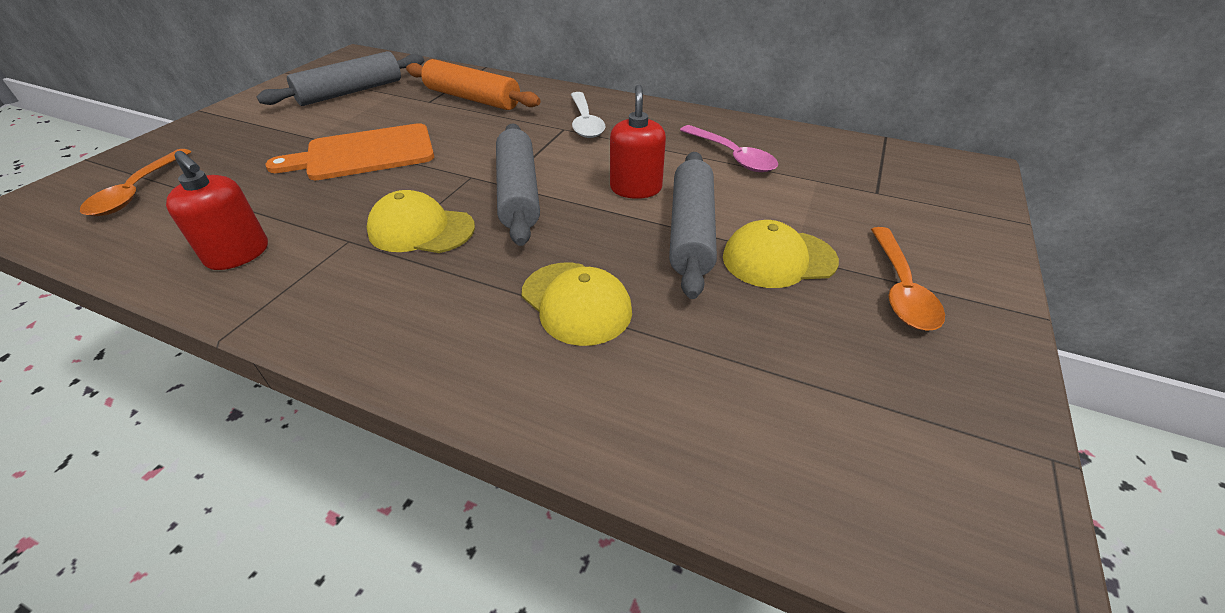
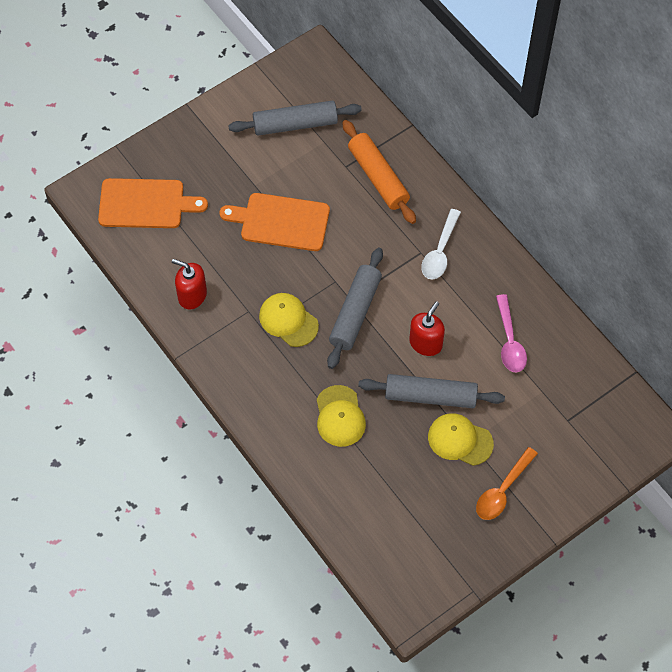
camera: 30 degrees right, 20 degrees up
(137, 191) = (145, 204): orange spoon -> orange cutting board
(238, 254) = (192, 295): red soap dispenser -> red soap dispenser turned 135 degrees clockwise
(691, 231) = (430, 396): grey rolling pin -> grey rolling pin turned 60 degrees clockwise

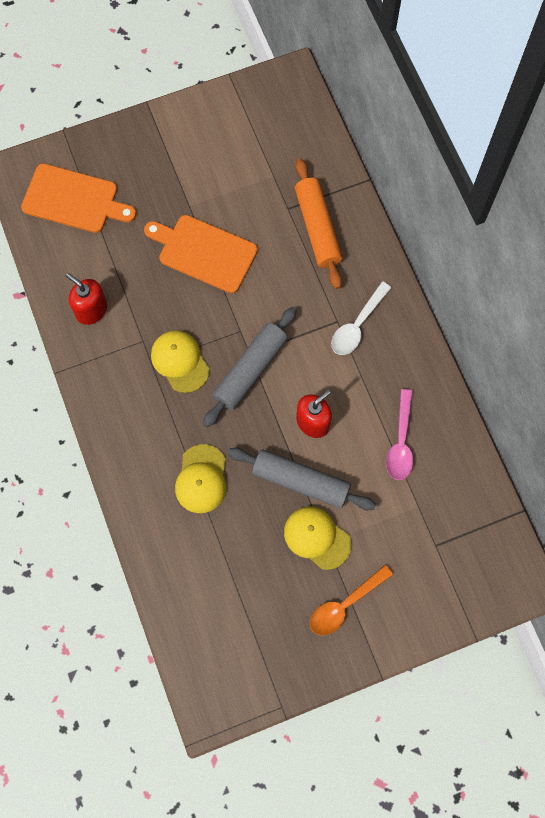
camera: 15 degrees right, 10 degrees up
(295, 124) = (250, 150): grey rolling pin -> none

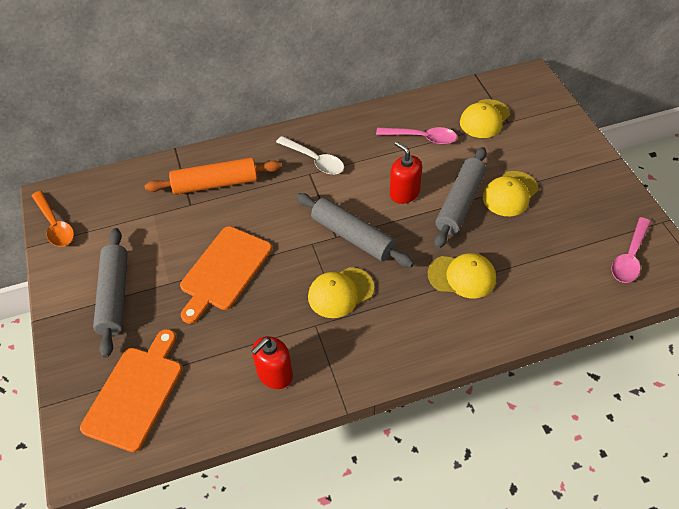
camera: 85 degrees left, 20 degrees down
(174, 162) = (115, 296): none -> grey rolling pin
(230, 659) = (629, 257): none -> pink spoon
(345, 605) = (566, 178): orange spoon -> orange spoon (55, 225)
(439, 517) = (484, 119): none -> yellow cap

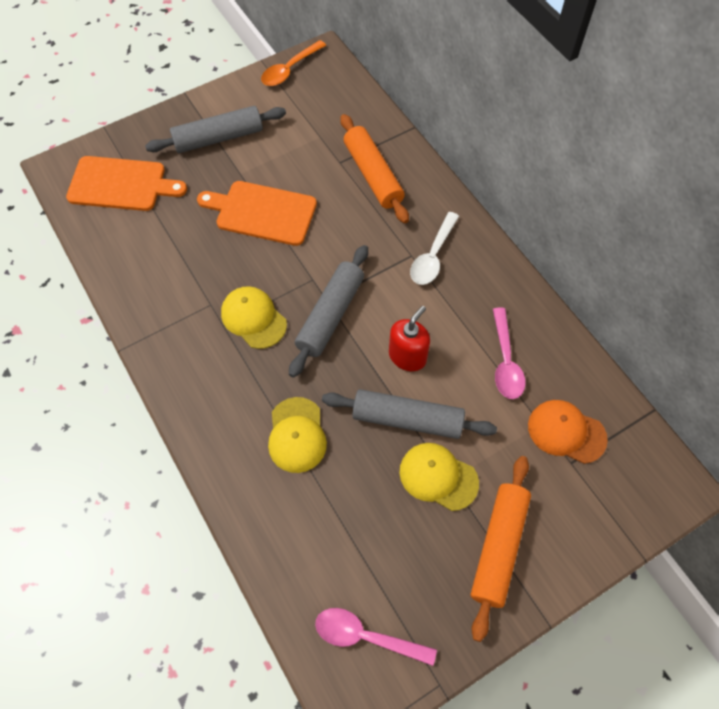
camera: 75 degrees right, 10 degrees up
(275, 374) = (151, 283): red soap dispenser -> none
(484, 119) = (566, 432): yellow cap -> orange cap
(566, 171) = (498, 547): none -> orange rolling pin

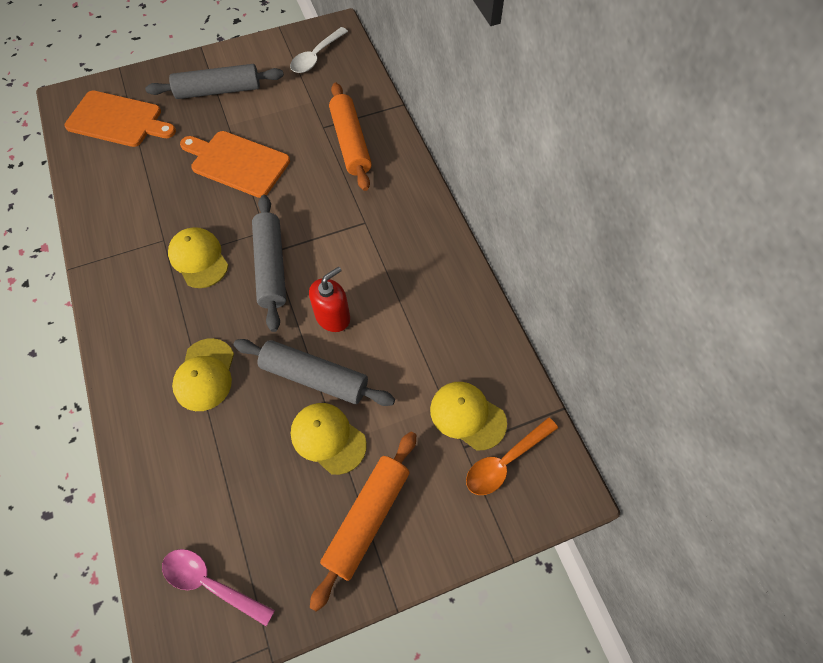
camera: 10 degrees right, 0 degrees up
(289, 70) = (302, 38): orange spoon -> orange spoon (505, 462)
(330, 315) = (271, 267): grey rolling pin -> grey rolling pin turned 45 degrees counterclockwise
(433, 256) = (385, 226): white spoon -> white spoon (316, 57)
(505, 361) = (426, 337): pink spoon -> none
(566, 432) = (467, 416): orange cap -> yellow cap

